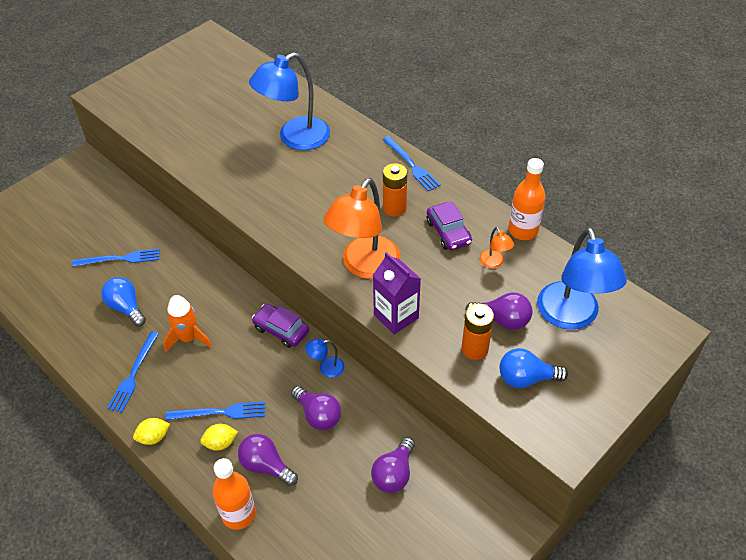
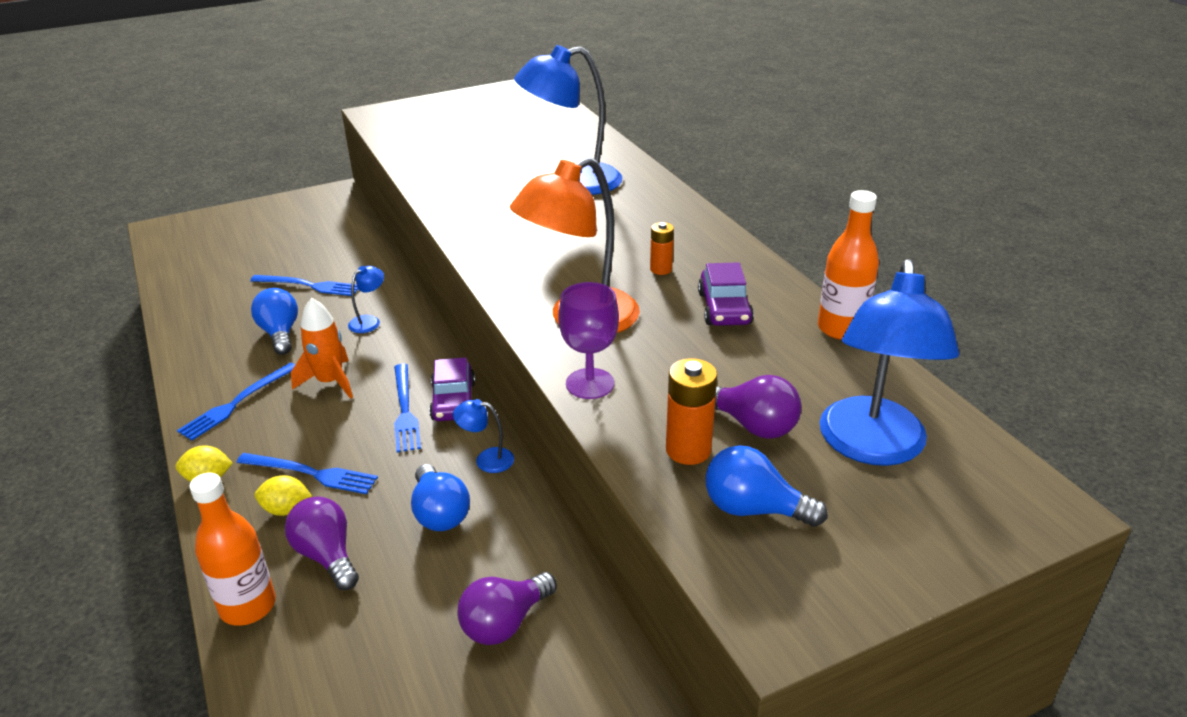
camera: 20 degrees right, 15 degrees down
(185, 279) = (369, 321): none -> blue lamp
(281, 330) = (453, 401): purple car -> purple car turned 150 degrees counterclockwise
(318, 415) = (439, 513): purple light bulb -> blue light bulb
(394, 208) = (661, 269): orange battery -> orange battery, size x0.63
(396, 316) = (590, 383): purple carton -> purple goblet
(411, 165) = (711, 232): blue fork -> blue fork (405, 410)
(494, 263) = (776, 355): orange lamp -> none

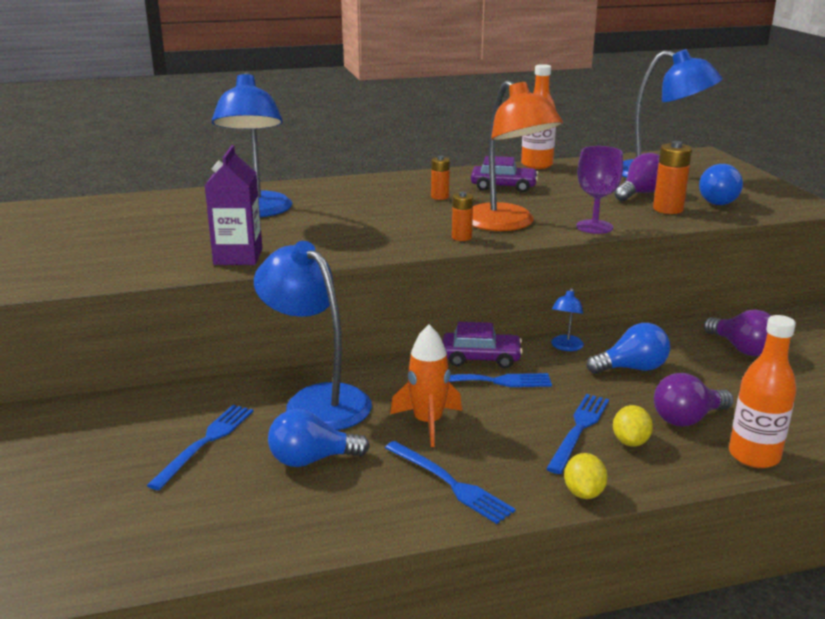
camera: 80 degrees left, 10 degrees down
(369, 321) = (317, 400): blue lamp -> blue lamp, size x2.33
(455, 194) = (238, 257): none -> purple carton
(528, 294) = (461, 237): none -> orange battery

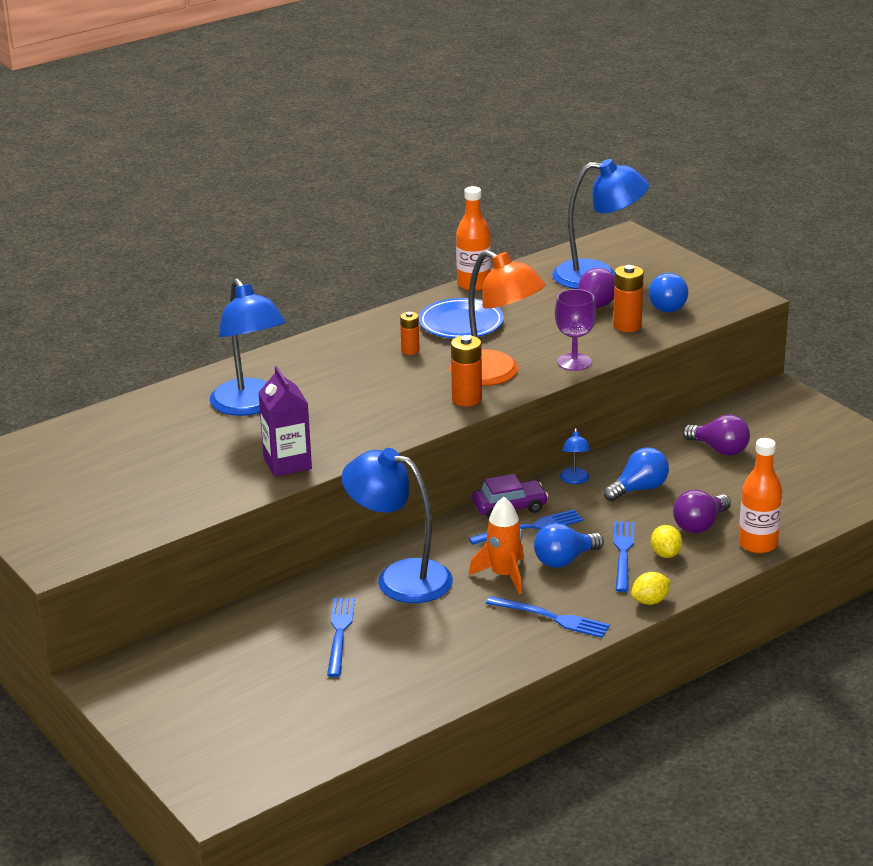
camera: 20 degrees left, 5 degrees up
(311, 460) = (435, 626): blue light bulb -> blue light bulb (564, 560)
(461, 237) = (466, 399): orange battery -> orange battery, size x1.58
(503, 186) = (461, 323): purple car -> blue plate
(583, 493) = (650, 601): yellow lemon -> yellow lemon turned 75 degrees clockwise

